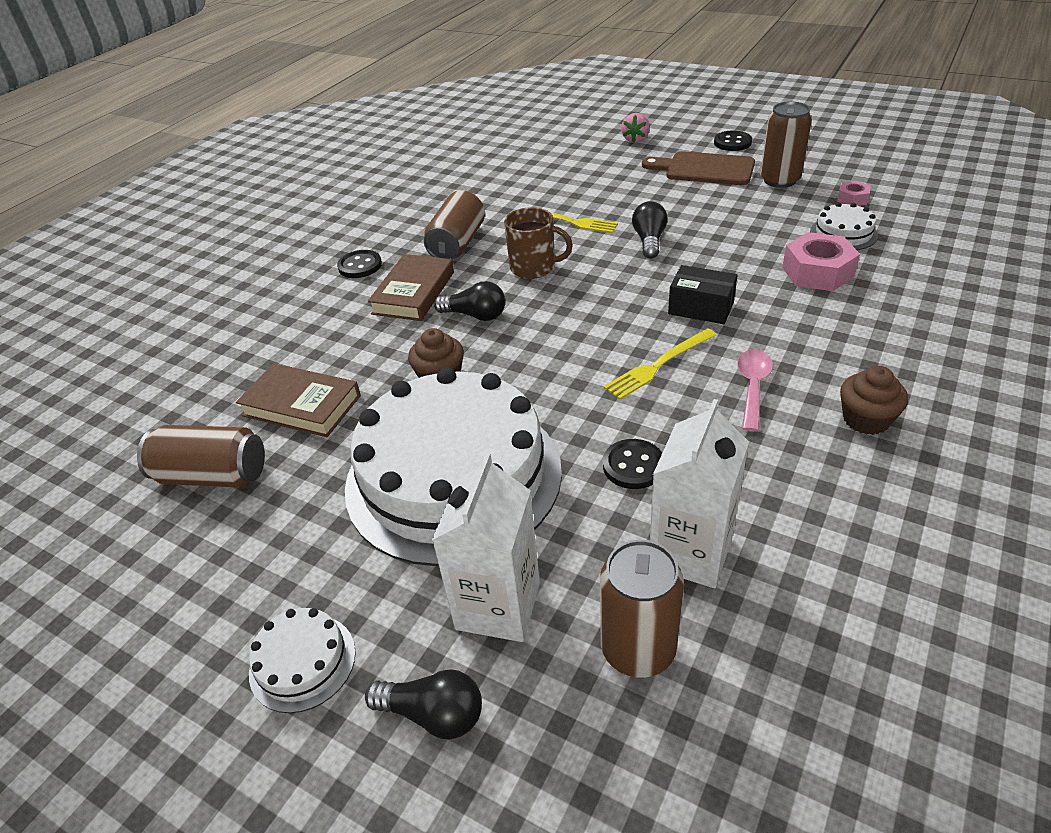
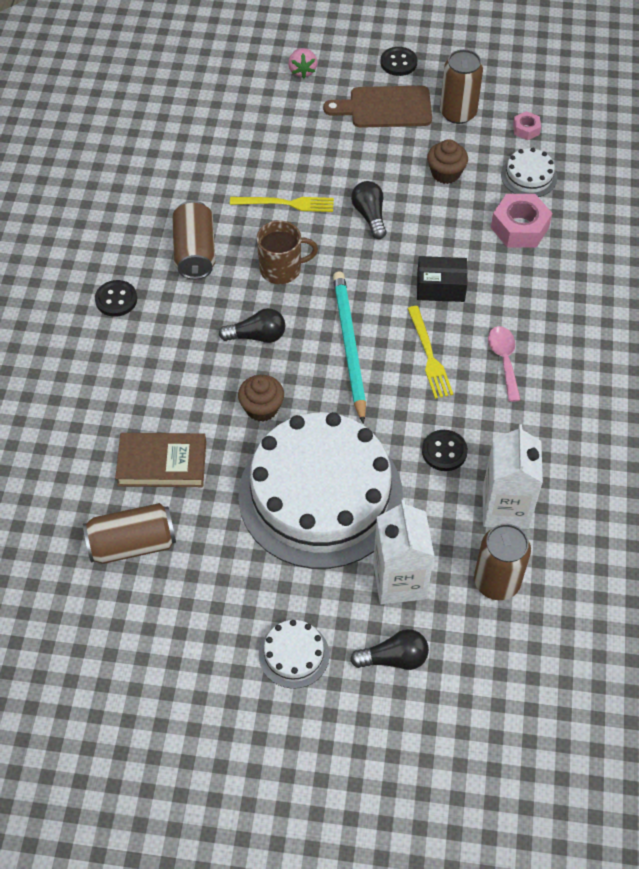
camera: 25 degrees left, 15 degrees up
(413, 293) = (187, 322): brown book -> none
(569, 340) = (349, 346): none -> turquoise pencil
(659, 365) = (429, 355): yellow fork -> yellow fork turned 45 degrees counterclockwise
(866, 419) = (588, 371): brown cupcake -> brown cupcake (445, 173)

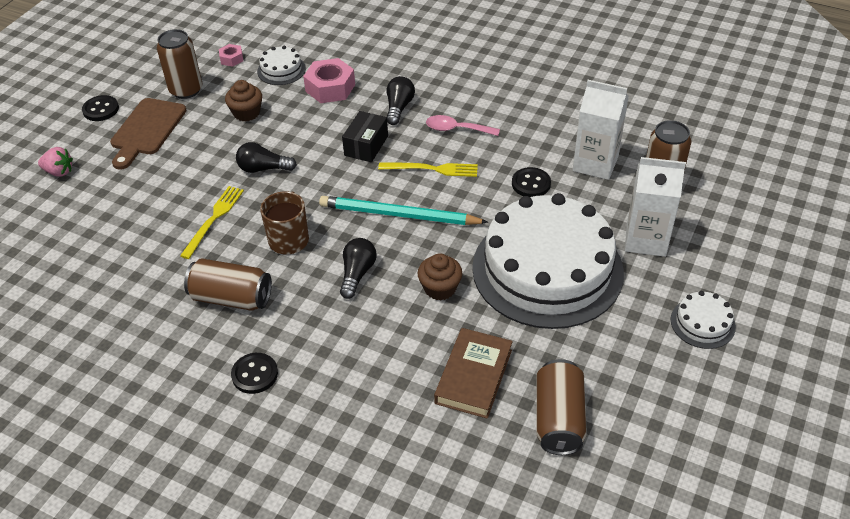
camera: 70 degrees left, 10 degrees down
(394, 658) = (717, 260): black light bulb -> black light bulb (399, 108)

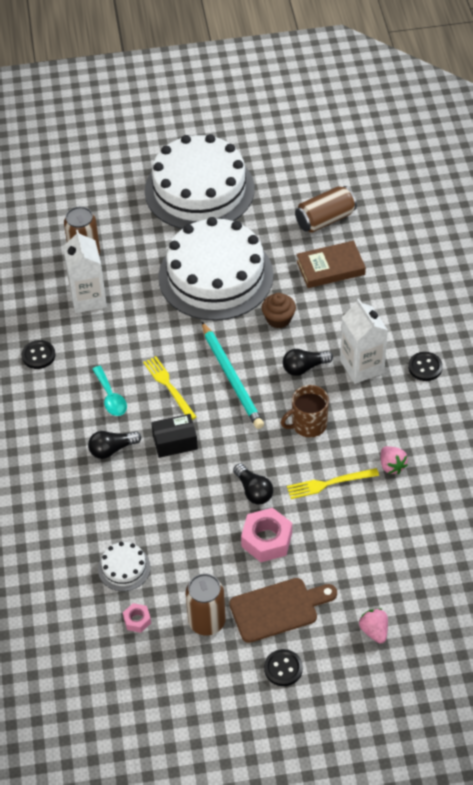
camera: 125 degrees left, 5 degrees up
(179, 273) = (392, 466): none -> pink strawberry
(231, 298) = (384, 420): brown can -> none
(246, 113) = (200, 551): brown cupcake -> none
(330, 88) = (122, 514): pink nut -> pink nut (266, 540)
(456, 129) = (110, 397): pink spoon -> turquoise spoon
(531, 184) = (139, 323): black button -> black button (38, 355)
(646, 239) = (147, 241): white carton -> white carton (362, 366)
(702, 323) = (199, 190): white cake -> white cake, size x2.50

